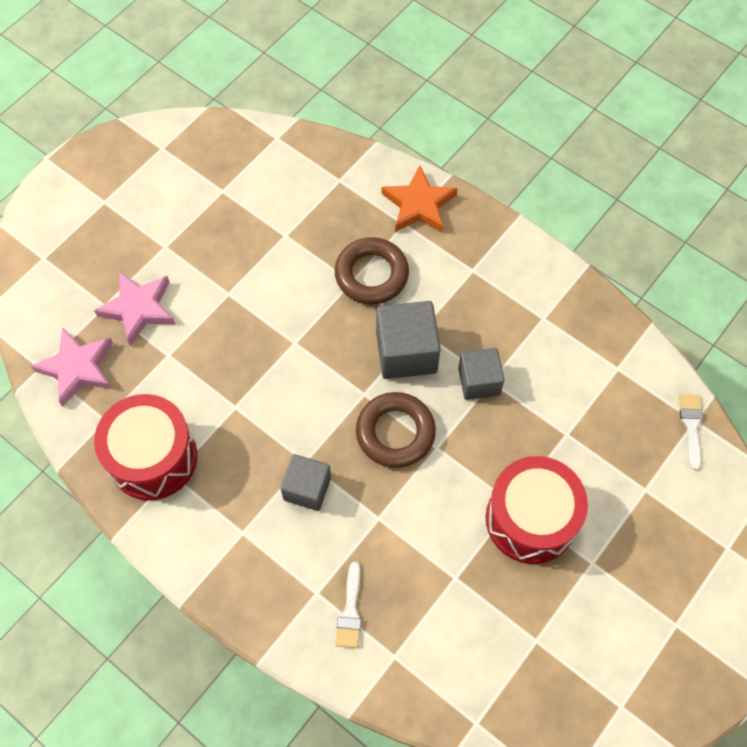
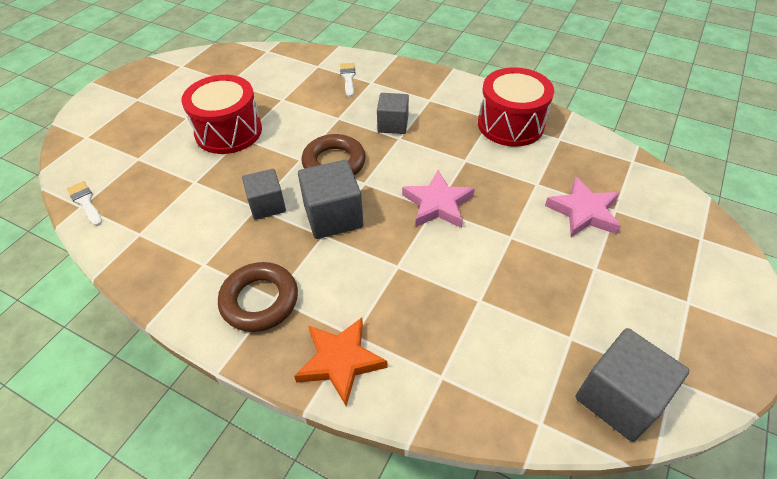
camera: 170 degrees right, 15 degrees down
(77, 368) = (603, 164): pink star -> pink star (437, 204)
(210, 143) = (618, 398): none -> grey cube
(371, 275) = (378, 275): brown ring -> brown ring (259, 300)
(691, 426) = (85, 202): white brush -> white brush turned 150 degrees clockwise

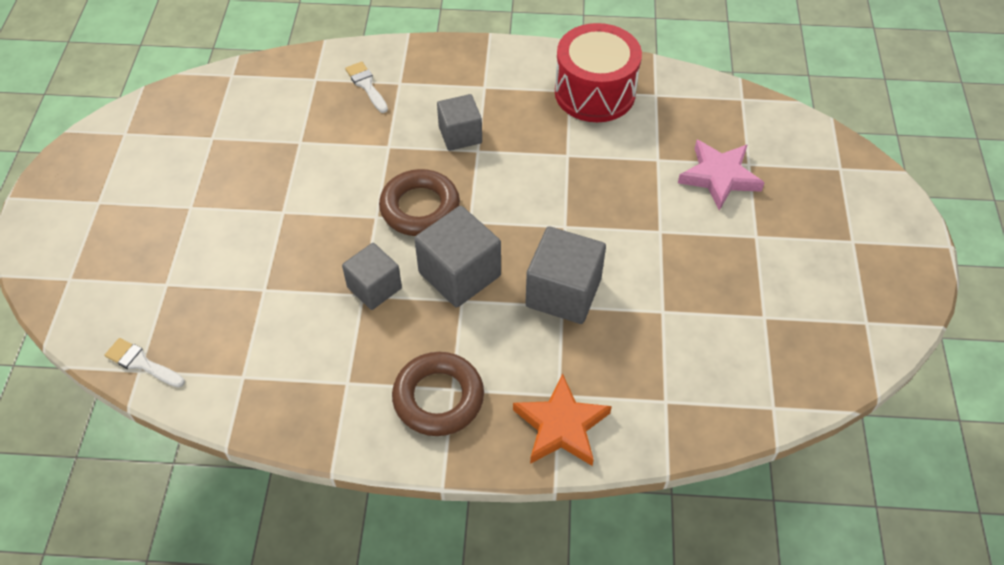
camera: 25 degrees left, 5 degrees up
(228, 131) = (261, 209): red drum -> none
(437, 204) = (566, 219): pink star -> none
(618, 398) = (829, 357): grey cube -> grey cube (563, 292)

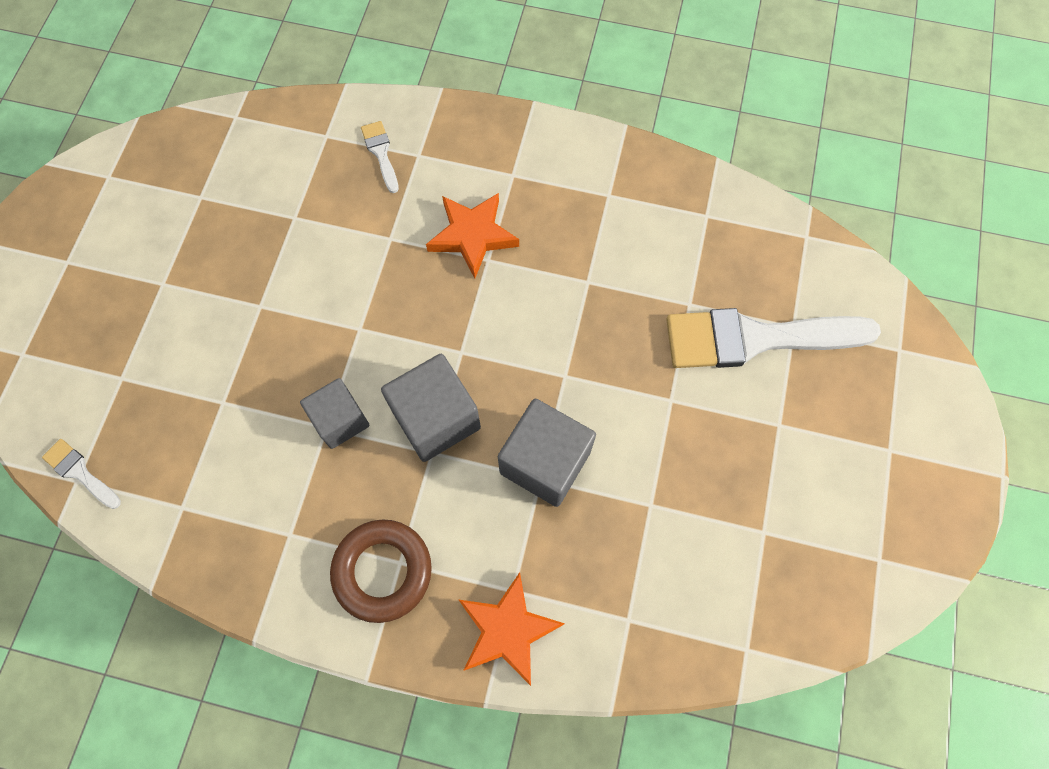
camera: 10 degrees right, 15 degrees up
(420, 208) = (409, 325): brown ring -> none
(460, 135) = (472, 236): grey cube -> orange star
(595, 92) = (637, 202): red drum -> none
(719, 177) = (755, 339): pink star -> white brush

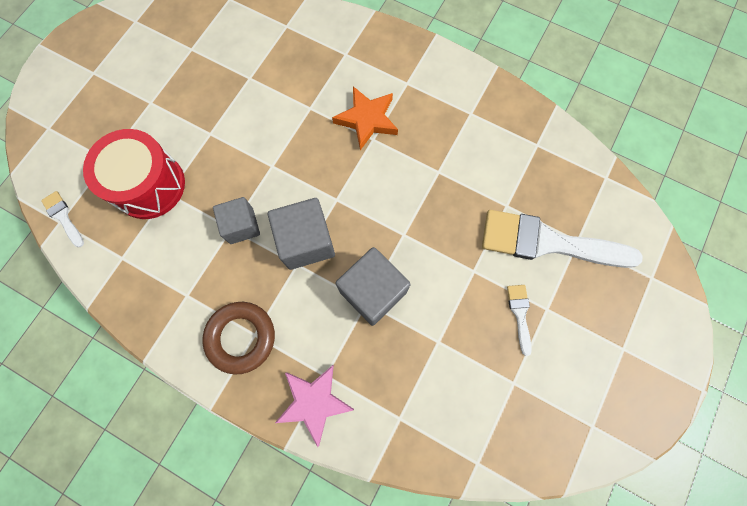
camera: 15 degrees right, 5 degrees up
(193, 397) = (149, 185): none -> red drum
(381, 153) = (320, 46): white brush -> white brush (519, 314)
(507, 630) = (314, 402): orange star -> pink star

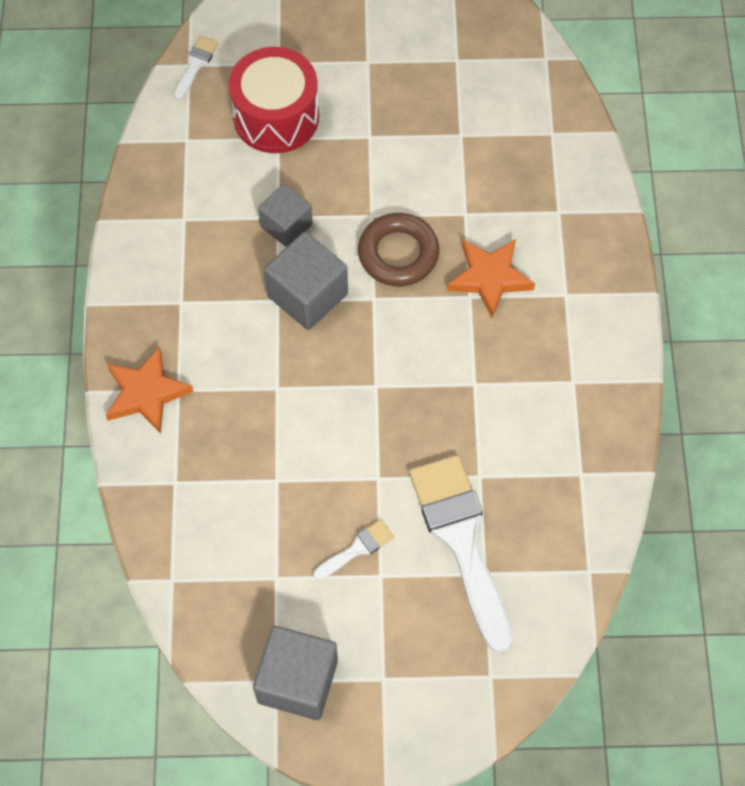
camera: 60 degrees right, 10 degrees down
(241, 337) = (171, 292): brown ring -> brown ring (398, 254)
(314, 402) = (146, 393): pink star -> orange star
(373, 291) = (292, 388): grey cube -> grey cube (297, 681)

